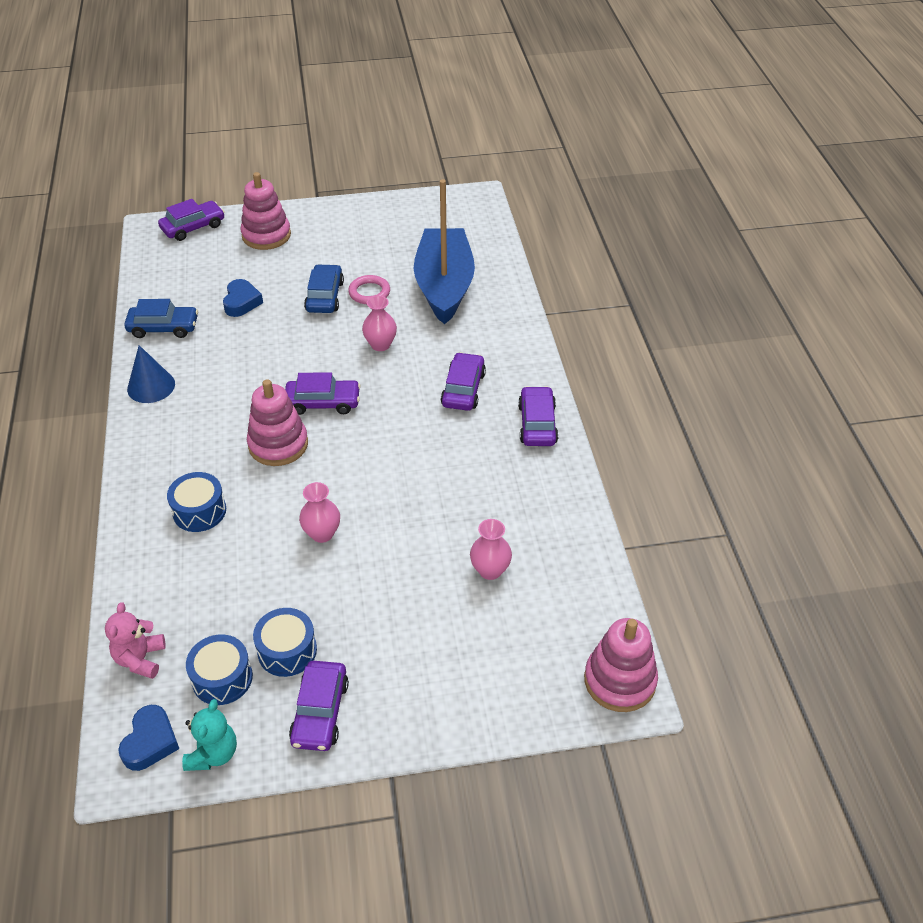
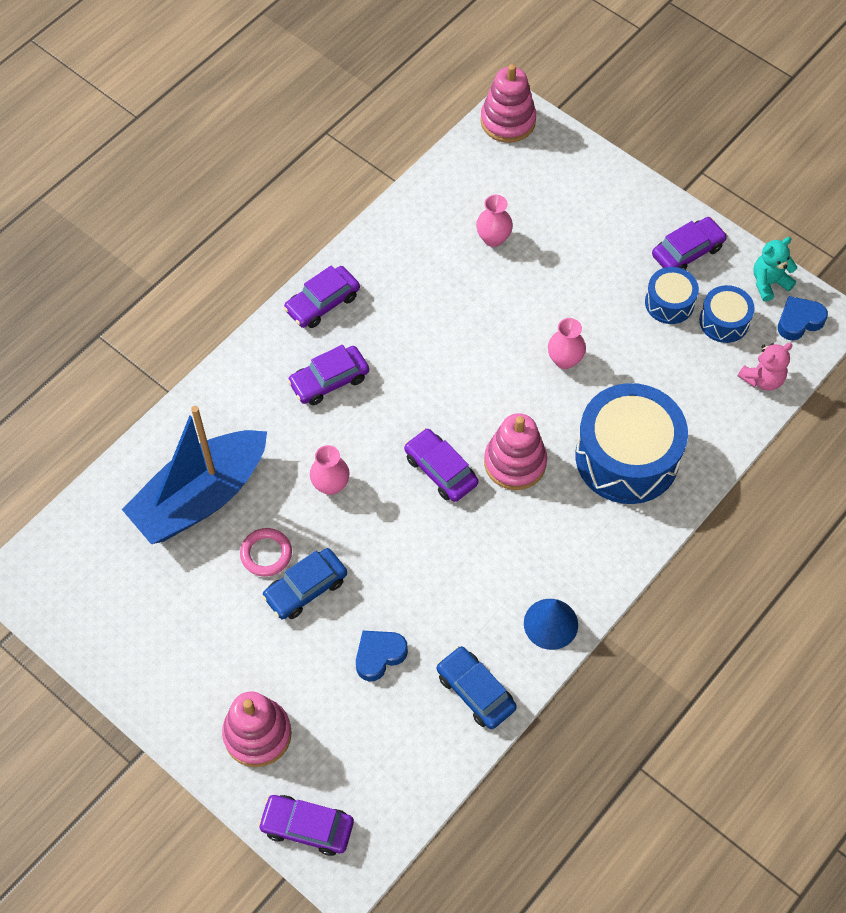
camera: 130 degrees left, 15 degrees up
(199, 511) = (627, 457): blue drum -> blue drum, size x1.99

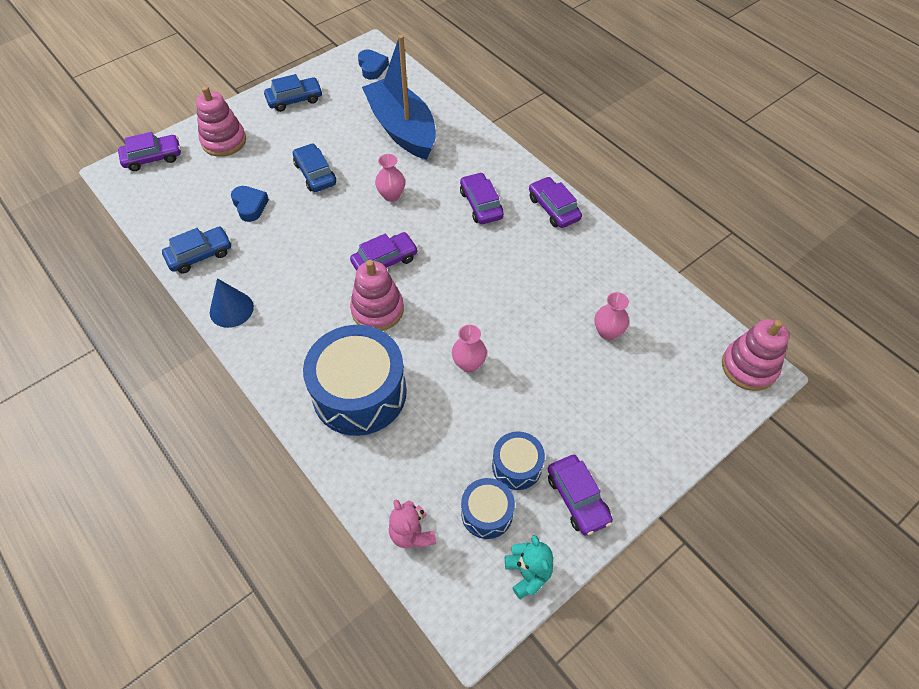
camera: 100 degrees right, 5 degrees down
(153, 659) = (294, 99): none -> blue car
(266, 554) = (348, 157): pink ring -> none
(307, 827) = (153, 158): purple car -> purple car turned 45 degrees clockwise
(799, 321) = (474, 592): blue heart -> blue heart (372, 67)

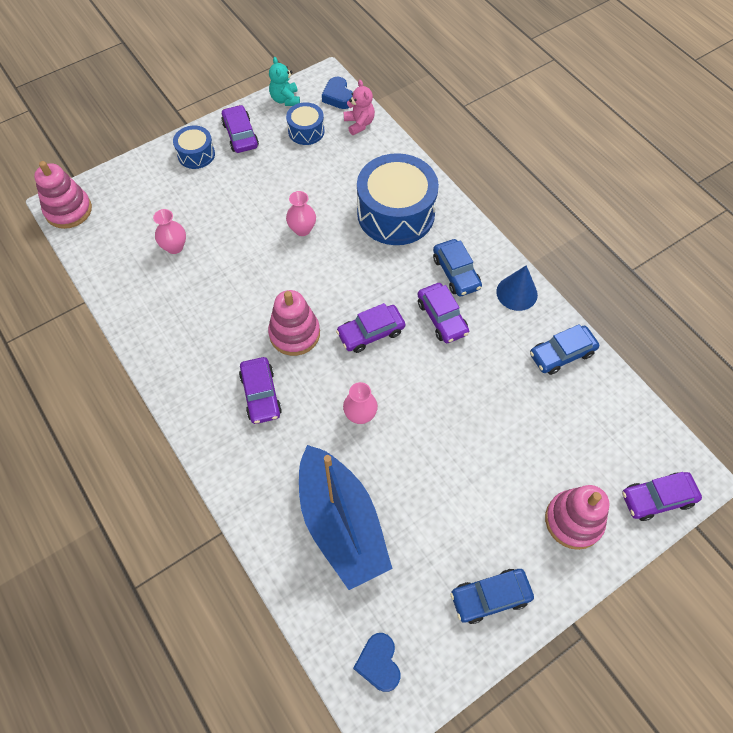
camera: 175 degrees left, 5 degrees up
(250, 206) = (520, 413): blue heart -> blue heart (338, 97)
(315, 174) = (450, 455): blue car -> blue car (456, 273)
(377, 310) = (379, 282): pink stacking toy -> pink stacking toy (294, 334)
(517, 466) = (279, 156): blue drum -> blue drum (196, 154)
(553, 208) = (182, 383): purple car -> purple car (442, 318)

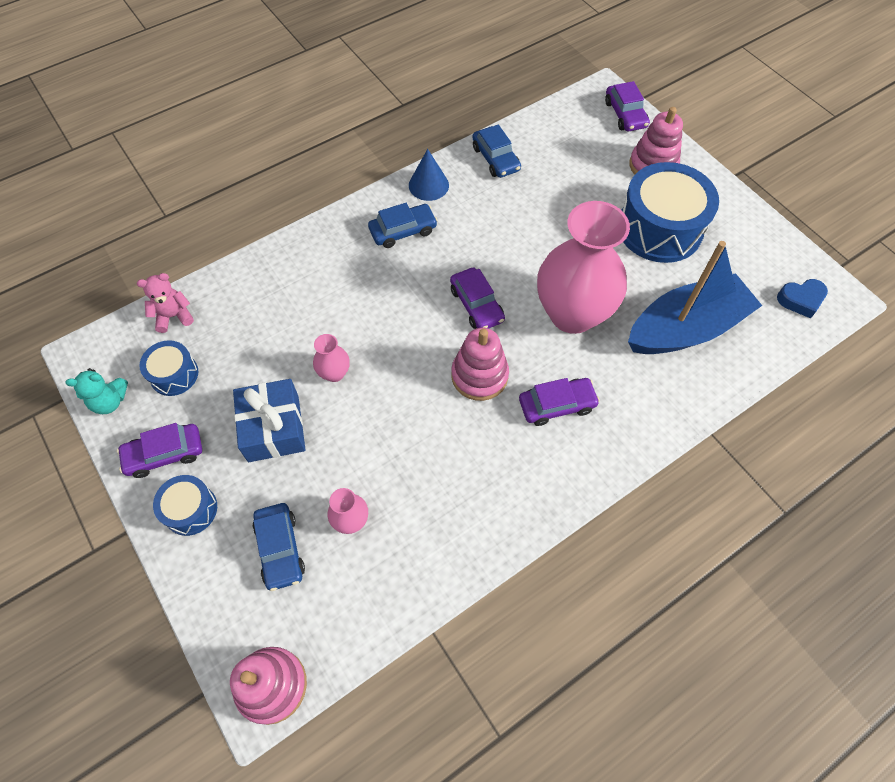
camera: 90 degrees left, 0 degrees up
(256, 194) = (273, 428): none -> blue gift
(338, 97) = (120, 340): blue heart -> none
(360, 415) = (572, 314): pink vase -> pink vase, size x2.45
(396, 213) = (320, 281): blue drum -> blue drum (659, 228)
(442, 318) = (457, 244): purple car -> none
(490, 597) = (727, 223): blue car -> blue car (280, 549)

